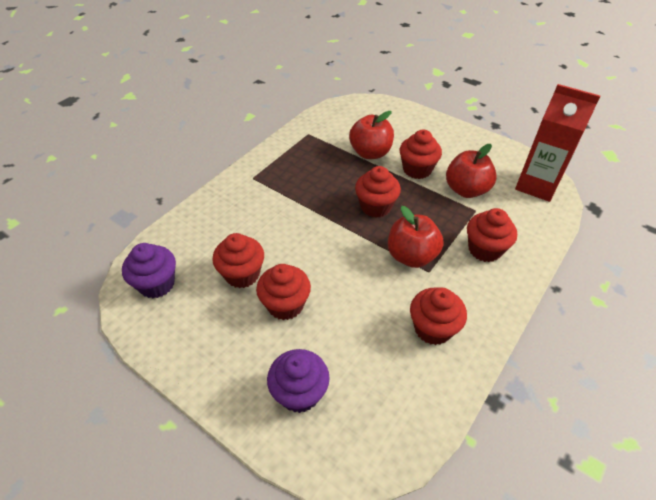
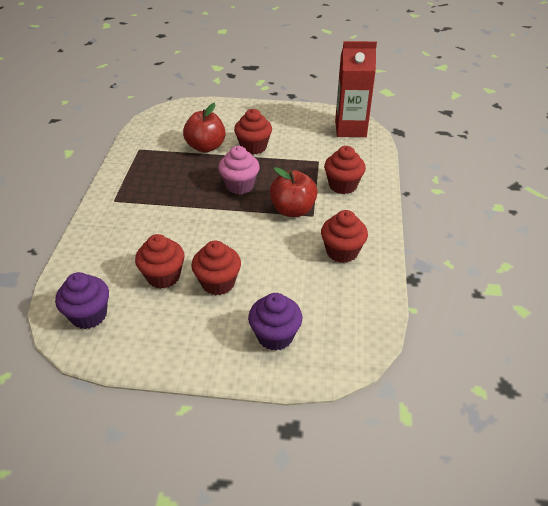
camera: 30 degrees left, 5 degrees down
(375, 207) = (239, 185): red cupcake -> pink cupcake
(466, 190) = (301, 149): red apple -> none

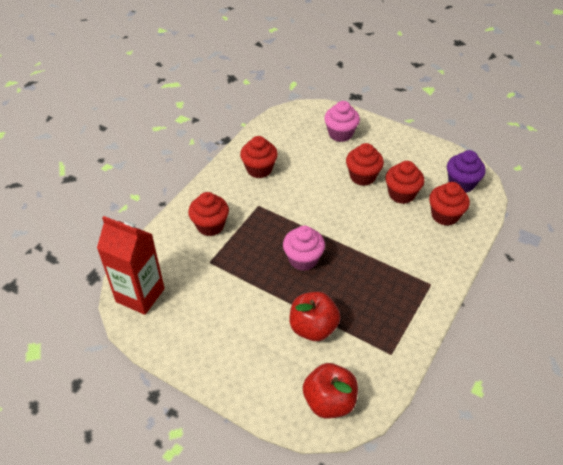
camera: 155 degrees left, 5 degrees up
(253, 147) = (261, 307): red cupcake -> red cupcake (445, 215)
(275, 336) = (340, 134): purple cupcake -> pink cupcake
(292, 210) = (271, 216): red apple -> red apple (329, 401)

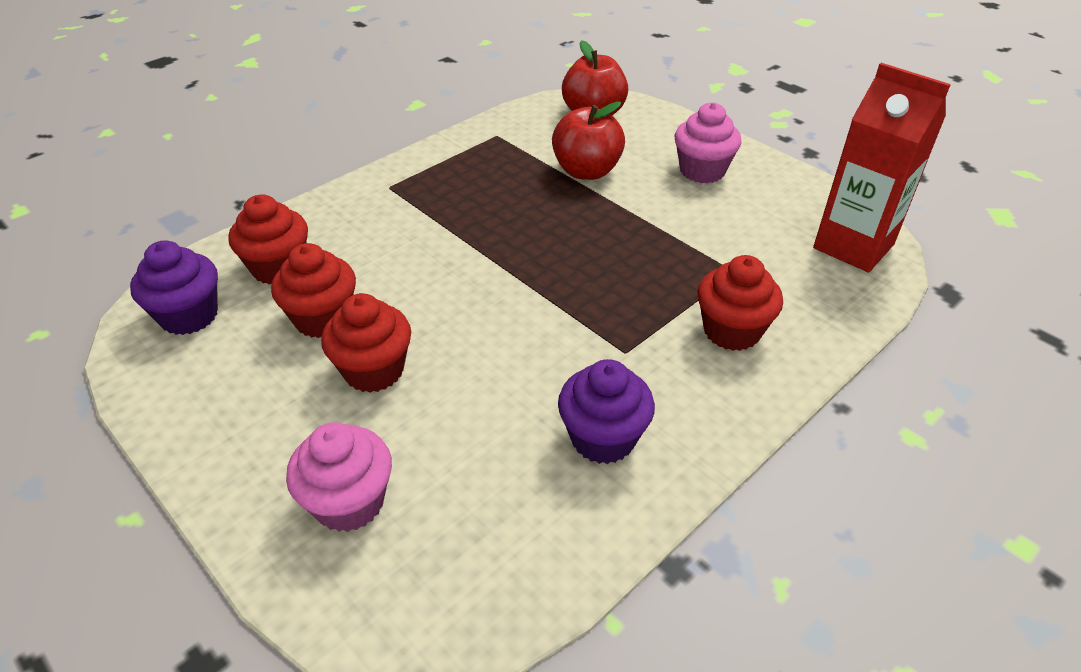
camera: 165 degrees left, 5 degrees down
(259, 169) = (603, 438): red cupcake -> purple cupcake
(303, 259) = (569, 248): pink cupcake -> pink cupcake (702, 171)

